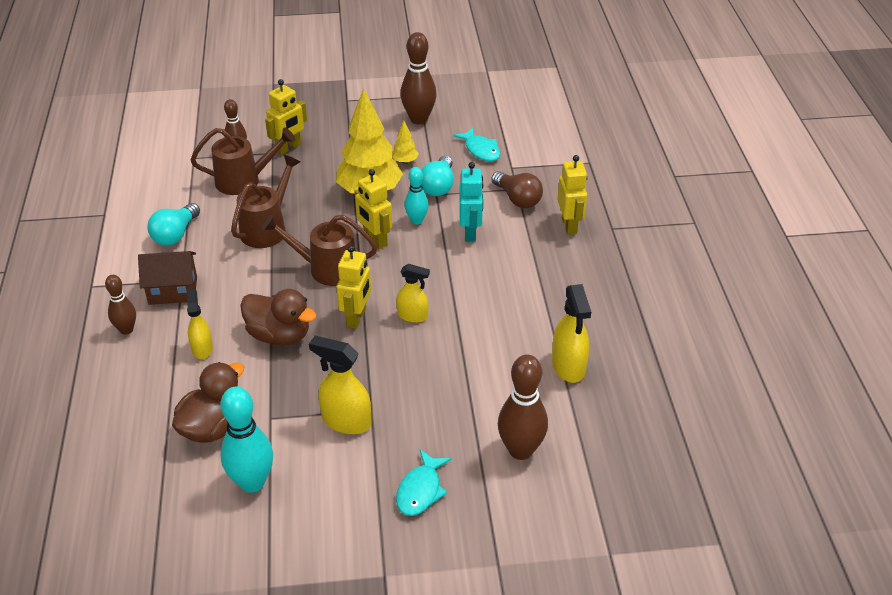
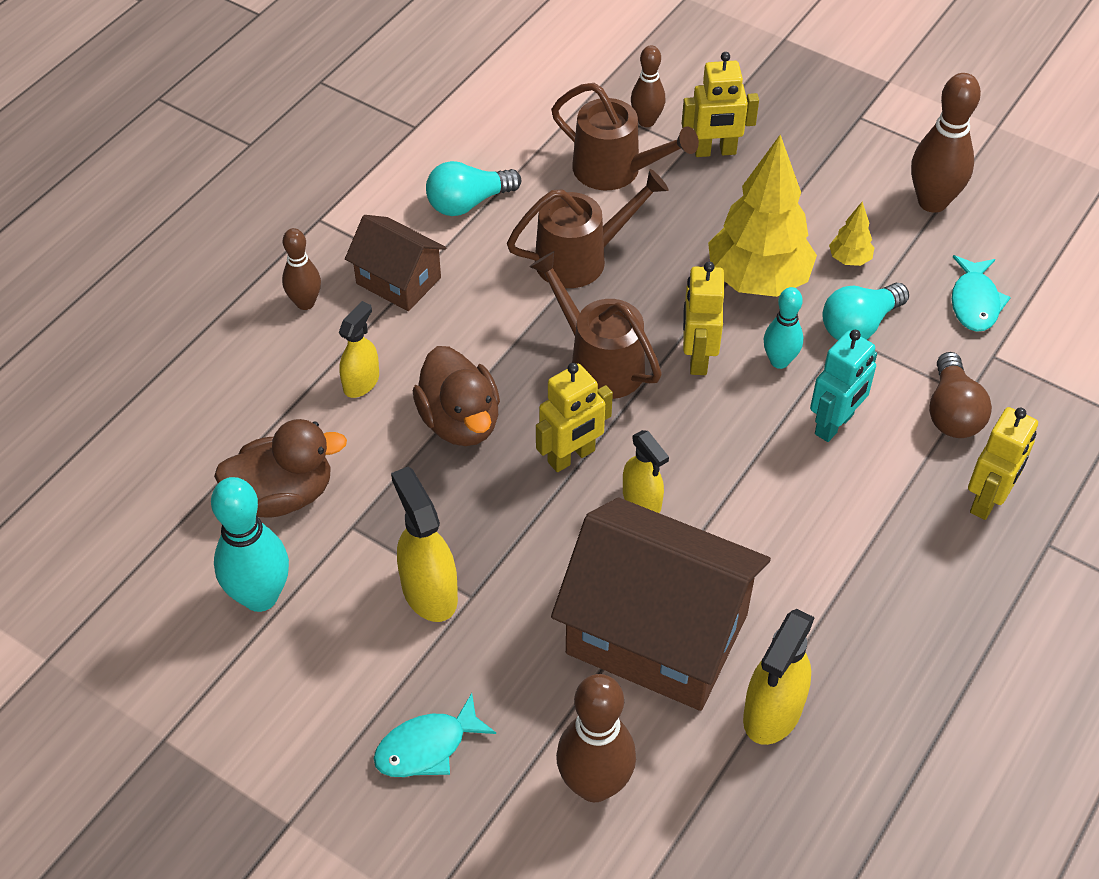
camera: 40 degrees right, 10 degrees up
(481, 367) = (657, 633): none -> brown house

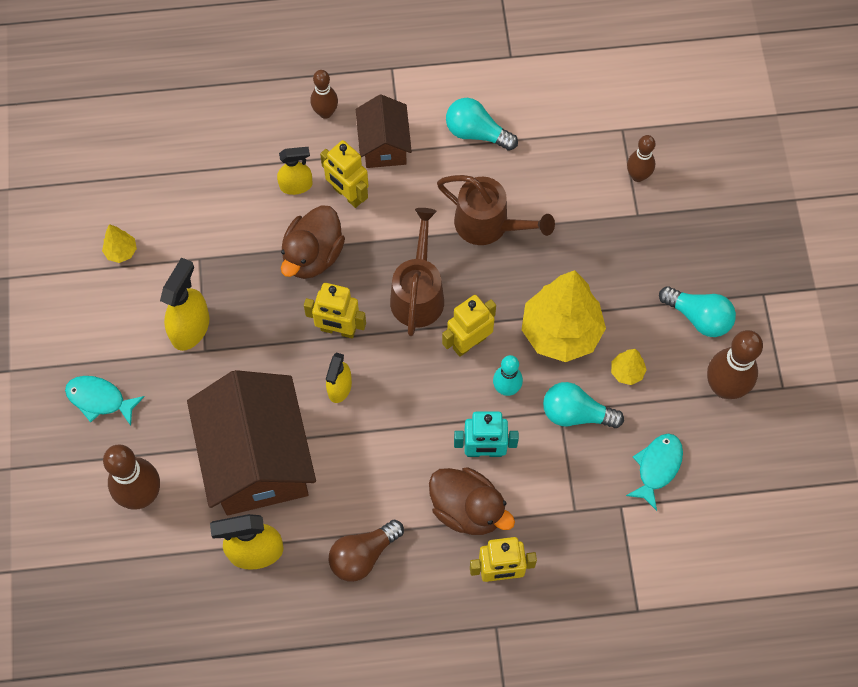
camera: 50 degrees right, 15 degrees up
(260, 596) = (121, 251): turquoise bowling pin -> yellow tree
(283, 495) = (190, 210): brown duck -> brown duck (467, 509)
(616, 171) = (578, 191): brown watering can -> none
(715, 151) = (648, 232): yellow robot -> yellow robot (347, 195)
(840, 173) = (698, 317): none -> turquoise light bulb
(952, 412) = (552, 511): brown light bulb -> brown light bulb (363, 555)
(974, 302) = (657, 467): turquoise fish -> turquoise fish turned 150 degrees clockwise

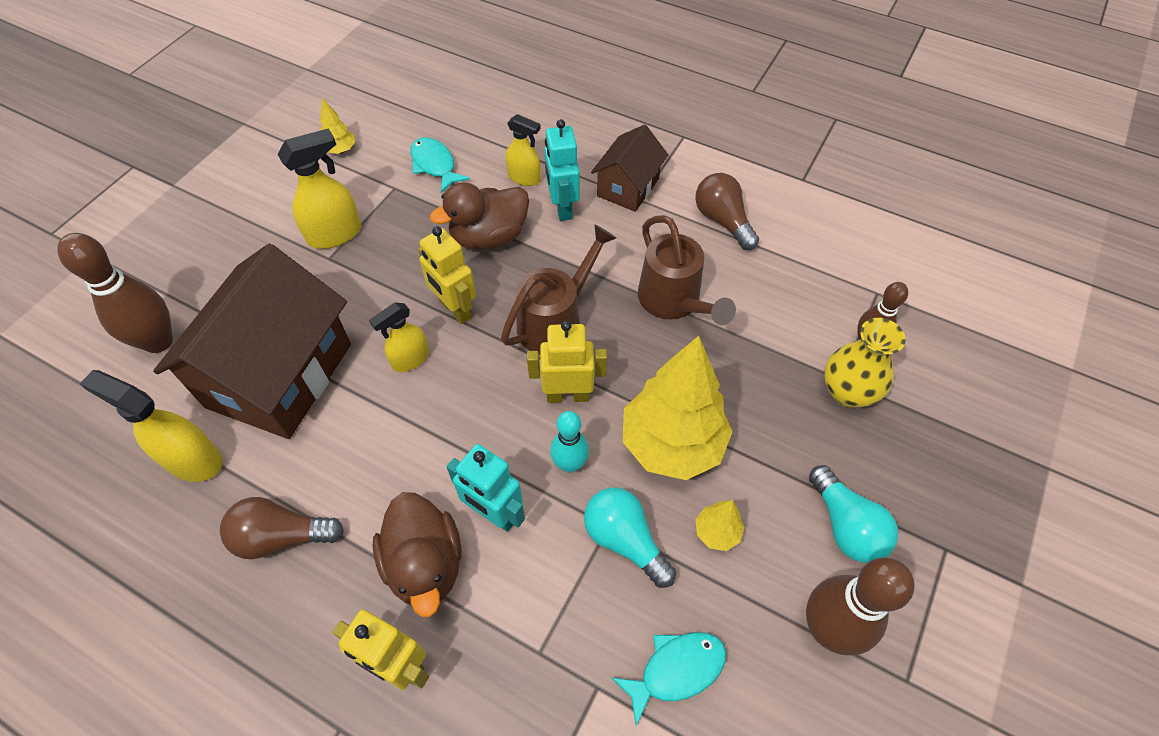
camera: 35 degrees right, 10 degrees down
(100, 399) = (210, 245): turquoise fish -> turquoise fish (435, 165)
(325, 112) = (597, 139): brown bowling pin -> none
(347, 195) = (562, 207): yellow robot -> turquoise robot
(476, 133) = (722, 221): turquoise light bulb -> brown light bulb
(647, 222) = (847, 392): none -> yellow vase

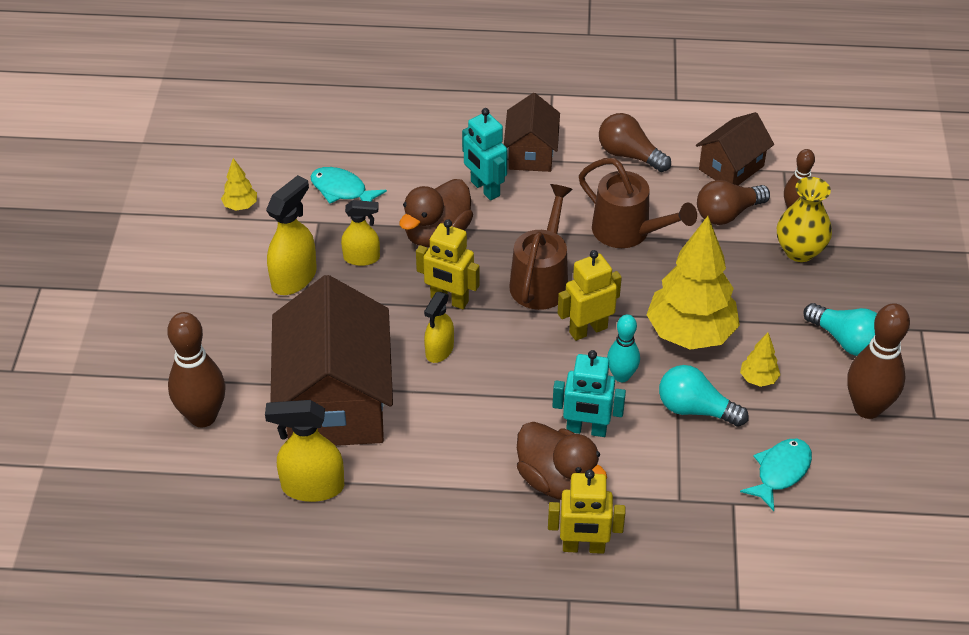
camera: 25 degrees left, 10 degrees down
(282, 536) = (431, 507): brown light bulb -> brown light bulb (727, 214)
(524, 178) = (433, 175): yellow spray bottle -> yellow spray bottle (362, 258)
(821, 270) = (731, 168): none -> brown house

